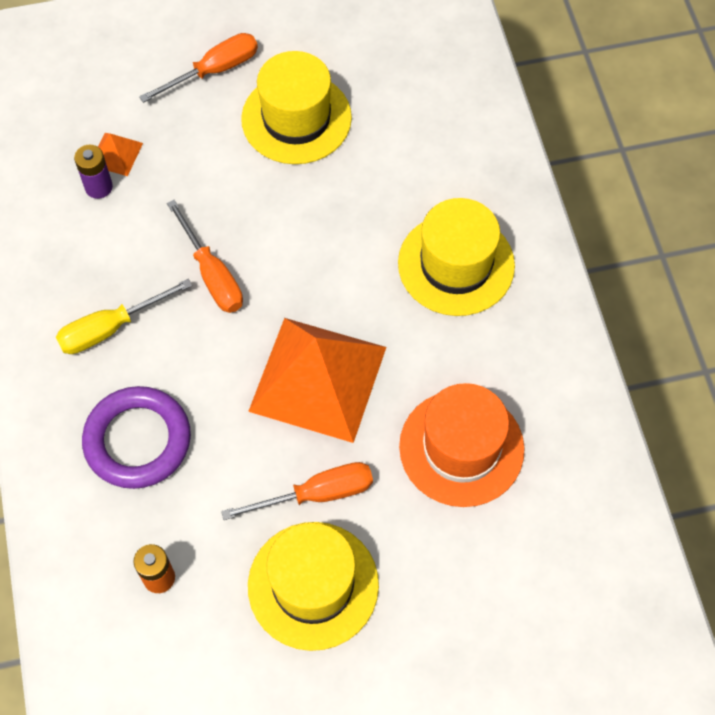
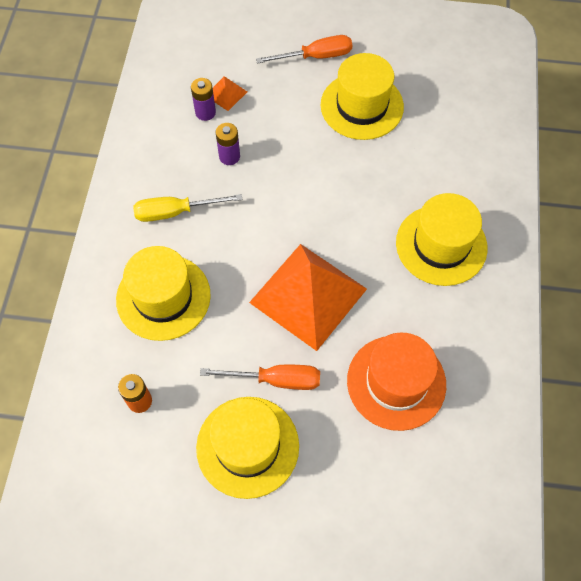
camera: 20 degrees right, 0 degrees up
(138, 440) = (163, 297): purple ring -> yellow hat
(152, 235) = (229, 156): none -> purple battery
(212, 274) = (260, 197): orange screwdriver -> none

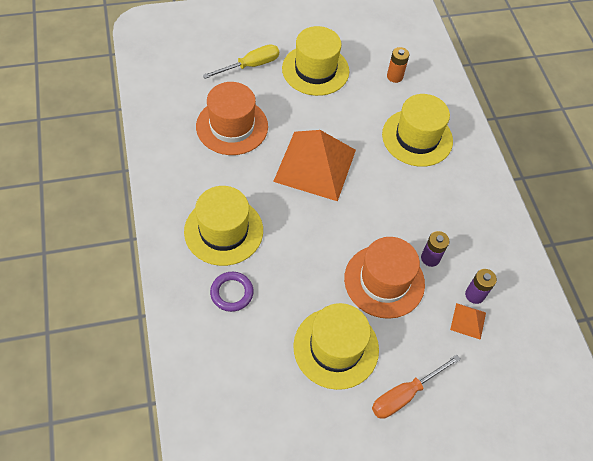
camera: 155 degrees right, 5 degrees down
(175, 212) = (445, 199): yellow screwdriver -> yellow screwdriver (250, 65)
(276, 380) = (314, 108): orange screwdriver -> none
(288, 148) = (384, 281): none -> orange hat
(448, 179) = (232, 293): none -> purple ring

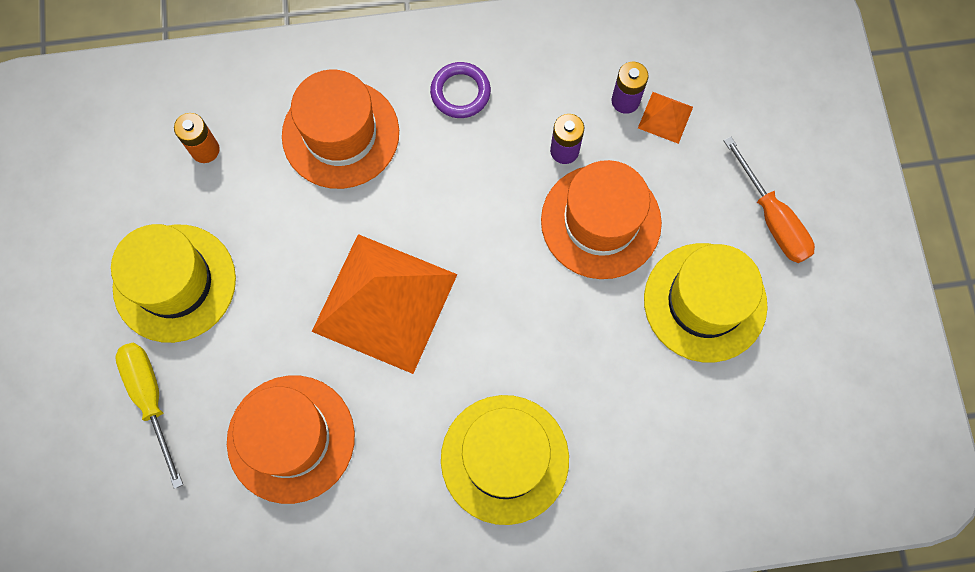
camera: 80 degrees left, 15 degrees up
(232, 293) = (616, 449): purple ring -> purple ring (460, 92)
(417, 137) = (340, 134): yellow hat -> orange hat

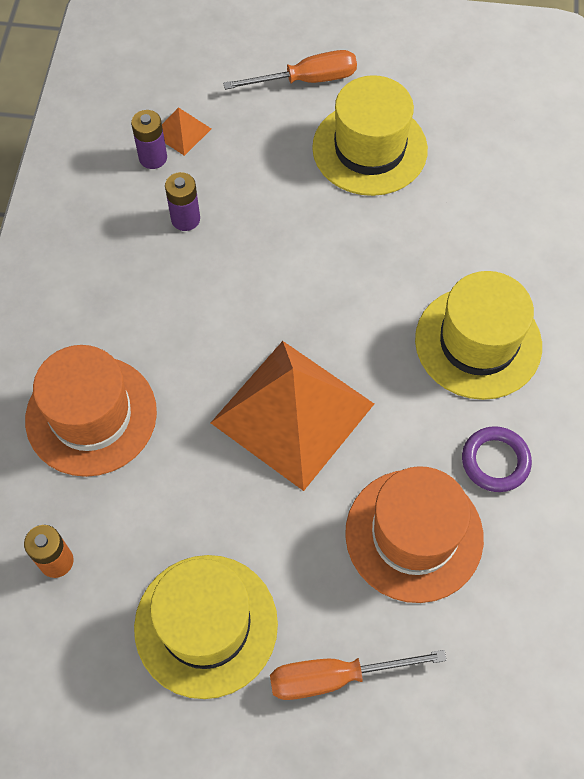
camera: 75 degrees left, 10 degrees down
(151, 399) = (335, 677): yellow screwdriver -> orange screwdriver
(460, 92) = (88, 293): purple ring -> purple ring (495, 461)
(601, 221) = (267, 207): orange hat -> none

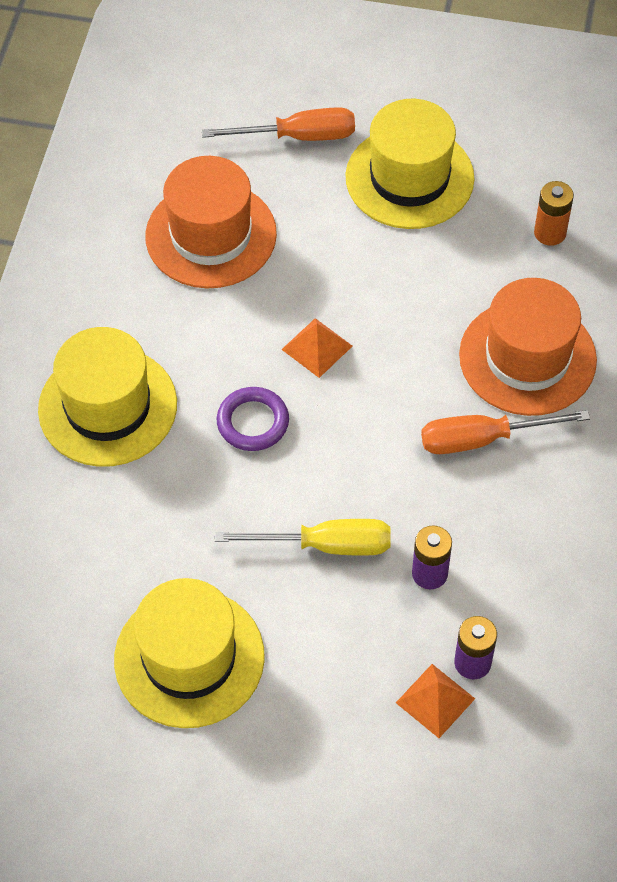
camera: 175 degrees left, 5 degrees down
(271, 236) = (325, 545): none -> yellow screwdriver
(292, 413) = (317, 347): orange pyramid -> orange pyramid, size x0.41
(307, 80) = (260, 773): orange screwdriver -> orange screwdriver (483, 439)
(495, 461) = (118, 292): purple ring -> purple ring (253, 422)

